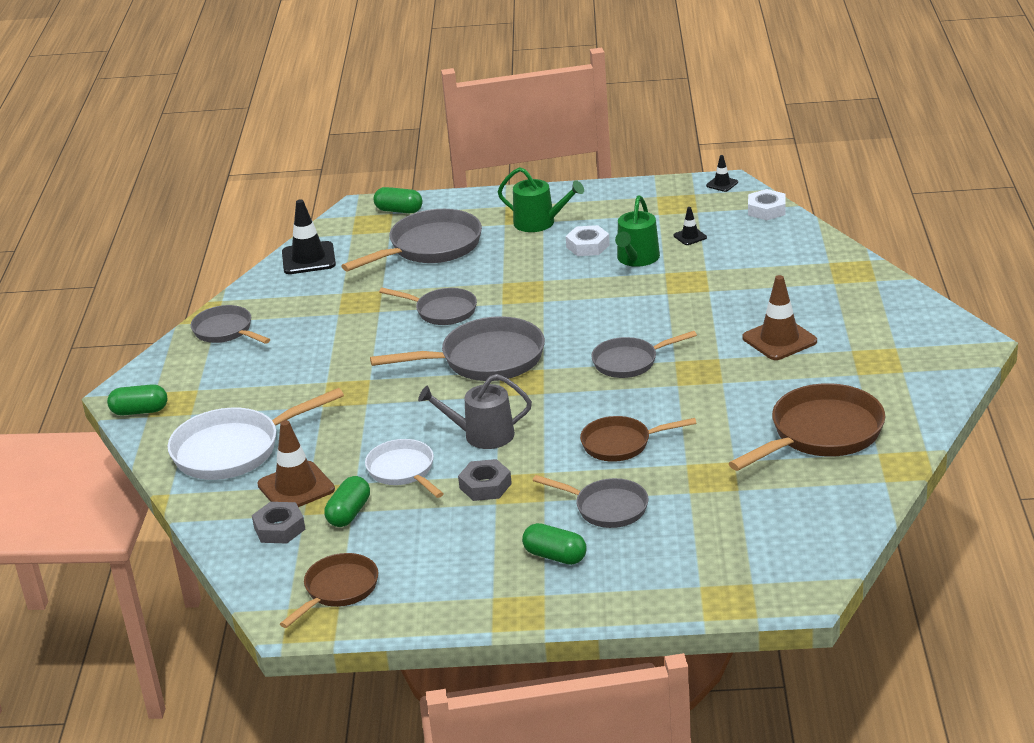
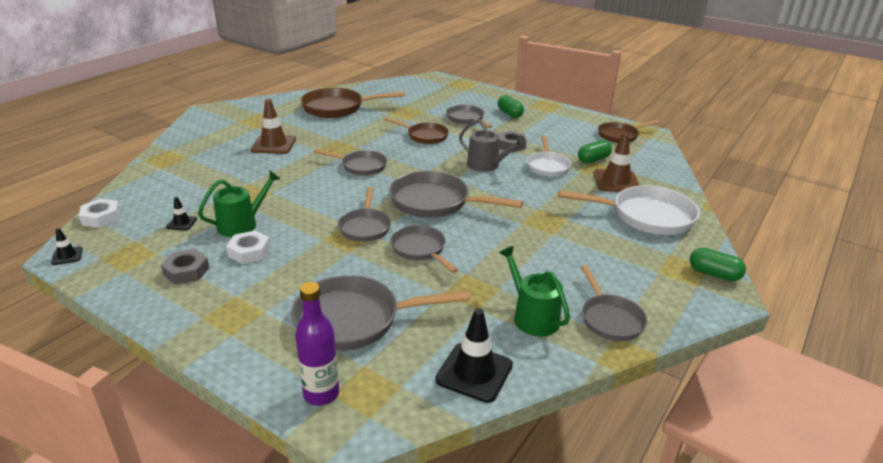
camera: 150 degrees left, 0 degrees up
(279, 528) = (637, 167): grey nut -> grey nut (186, 271)
(399, 210) = (321, 394): green capsule -> purple bottle
(521, 306) = (365, 227): none -> grey pan
(539, 223) = (240, 295): green watering can -> green watering can (532, 316)

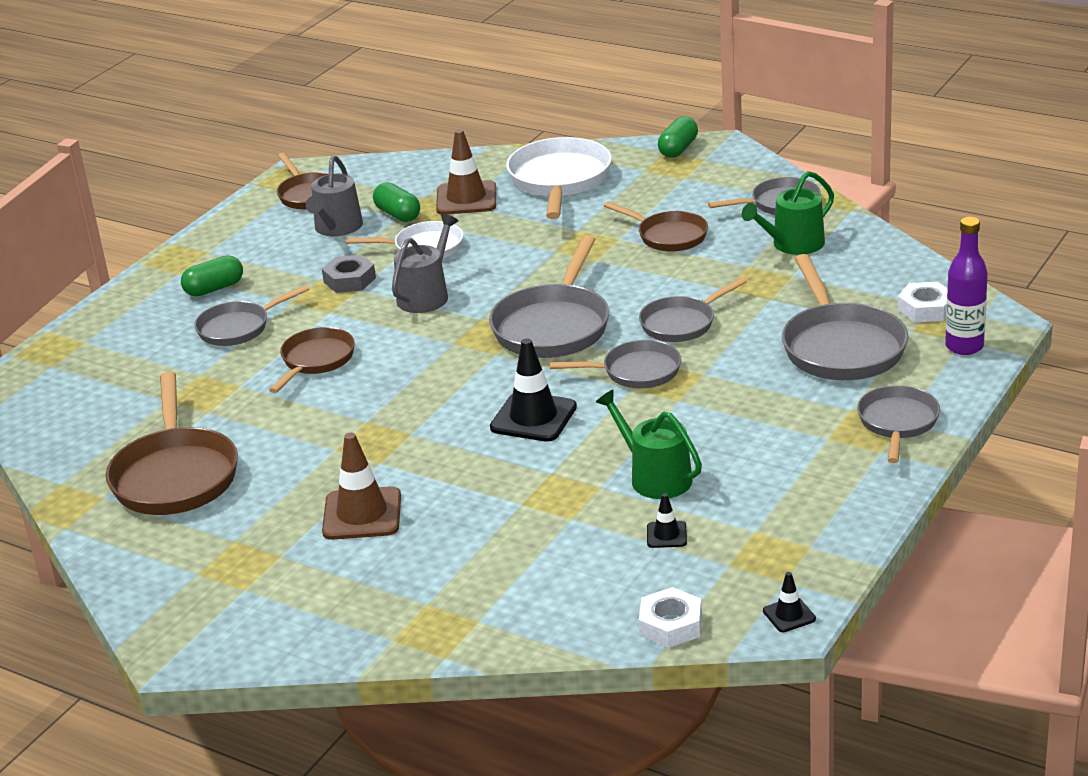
camera: 90 degrees left, 0 degrees up
(186, 271) = (790, 491): grey nut -> none
(249, 252) = (726, 452): white nut -> white nut (925, 309)
(361, 166) = (443, 405): grey pan -> grey pan (897, 423)
(474, 372) = (895, 270): black traffic cone -> black traffic cone (533, 417)
(554, 255) = (668, 236): none -> brown pan
(576, 142) = (337, 228): none -> grey watering can

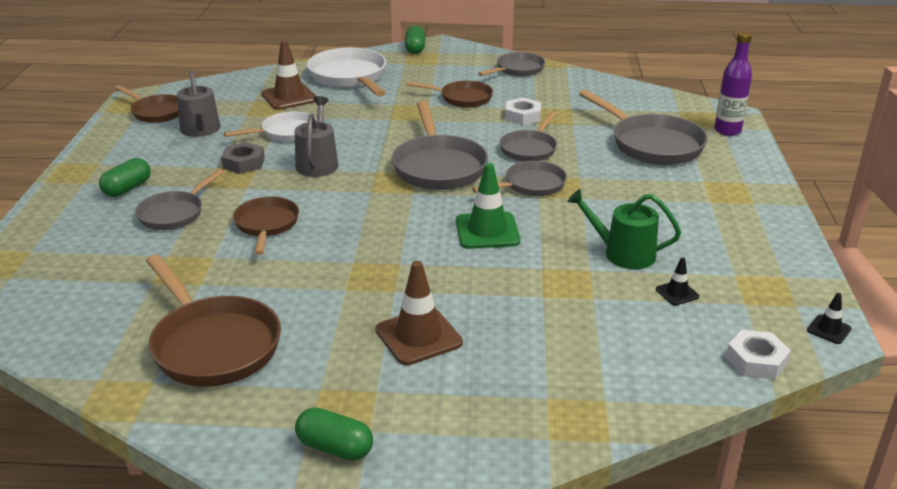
camera: 30 degrees left, 0 degrees up
(398, 214) = (244, 114): green capsule -> green capsule (335, 447)
(533, 417) = (487, 231): black traffic cone -> green traffic cone
(793, 244) = (551, 91): green watering can -> none
(897, 423) = (743, 183): grey pan -> none
(925, 309) = (678, 113): white nut -> white nut (523, 116)

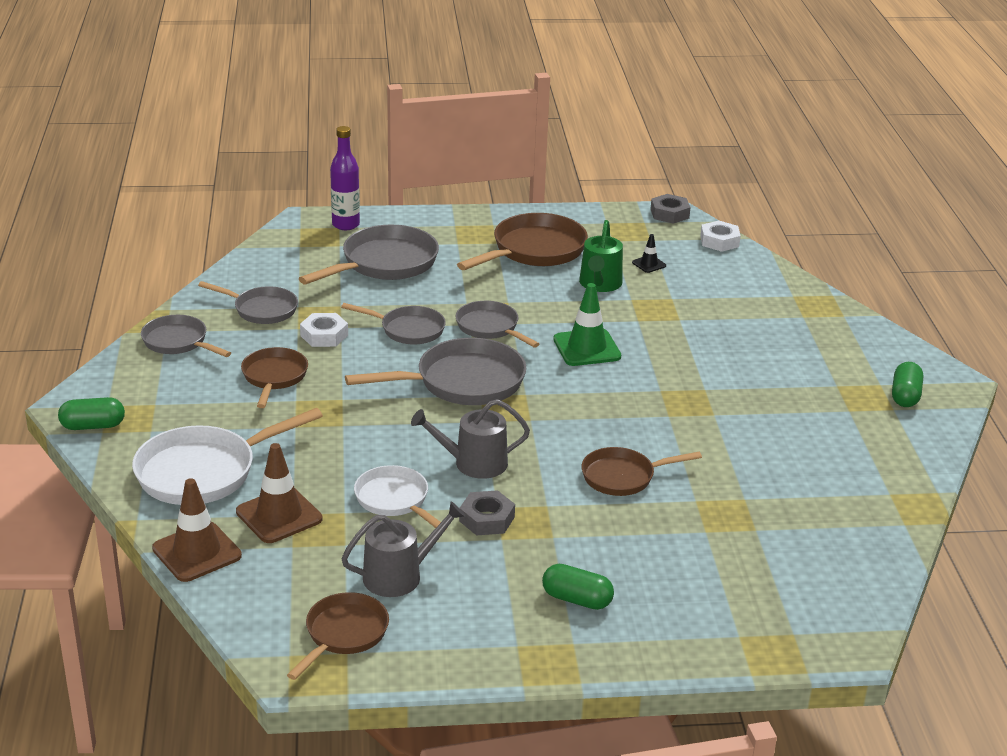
camera: 100 degrees left, 0 degrees up
(174, 213) = (622, 546): grey pan -> grey pan (262, 310)
(213, 345) = (827, 472): brown pan -> brown pan (534, 250)
(418, 336) = (762, 372): brown traffic cone -> brown traffic cone (197, 552)
(829, 329) = (669, 214): black traffic cone -> grey nut

